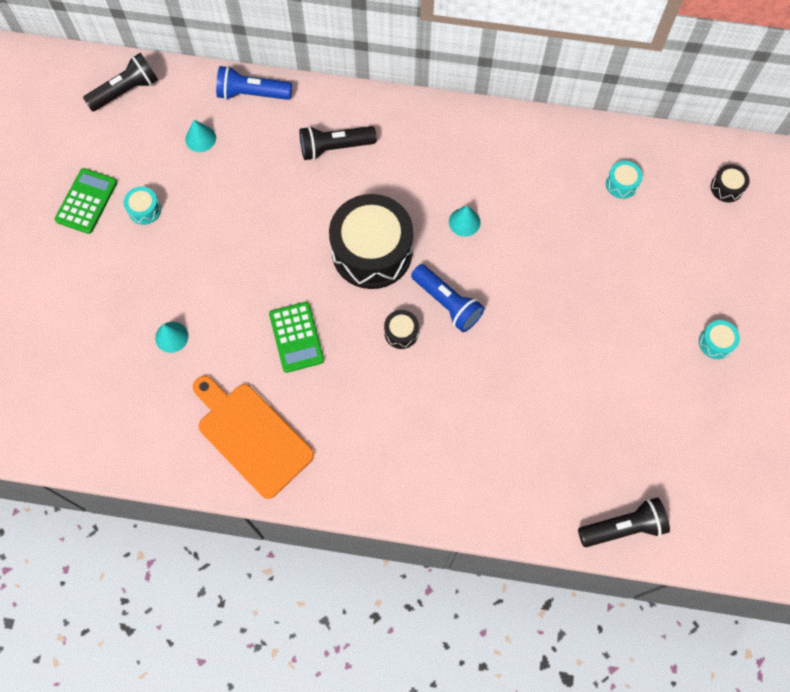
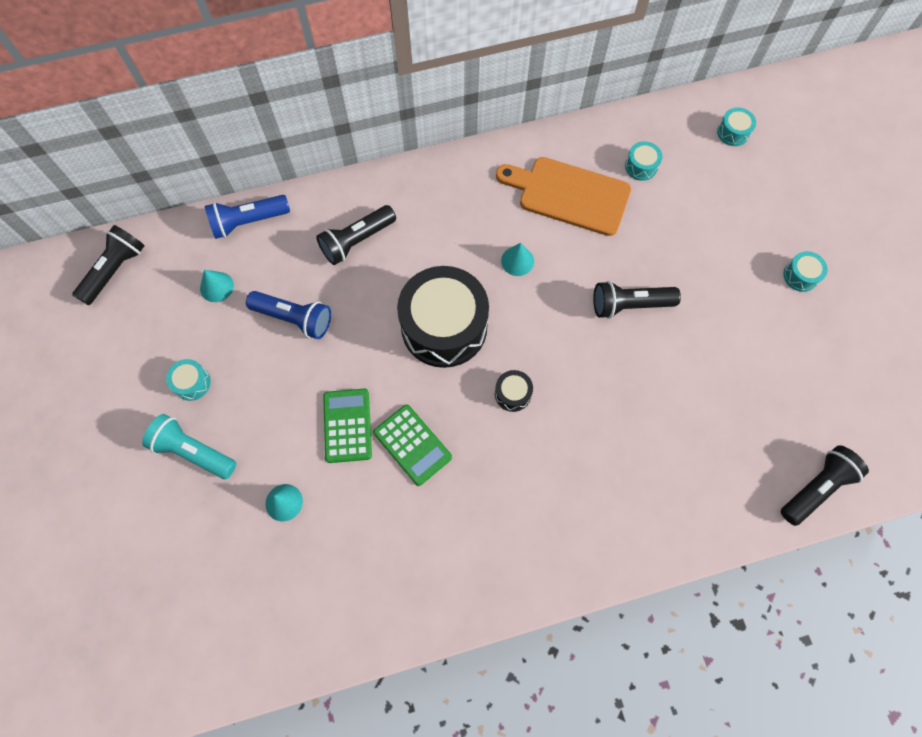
camera: 25 degrees left, 0 degrees up
(86, 201) = (125, 400): green calculator -> green calculator (347, 425)
(120, 265) = (193, 451): none -> turquoise flashlight
(252, 436) = (417, 567): orange cutting board -> orange cutting board (569, 195)
(447, 303) = (541, 346): blue flashlight -> blue flashlight (294, 319)
(543, 301) = (629, 305): none -> black flashlight
(726, 188) = (733, 132): black drum -> turquoise drum

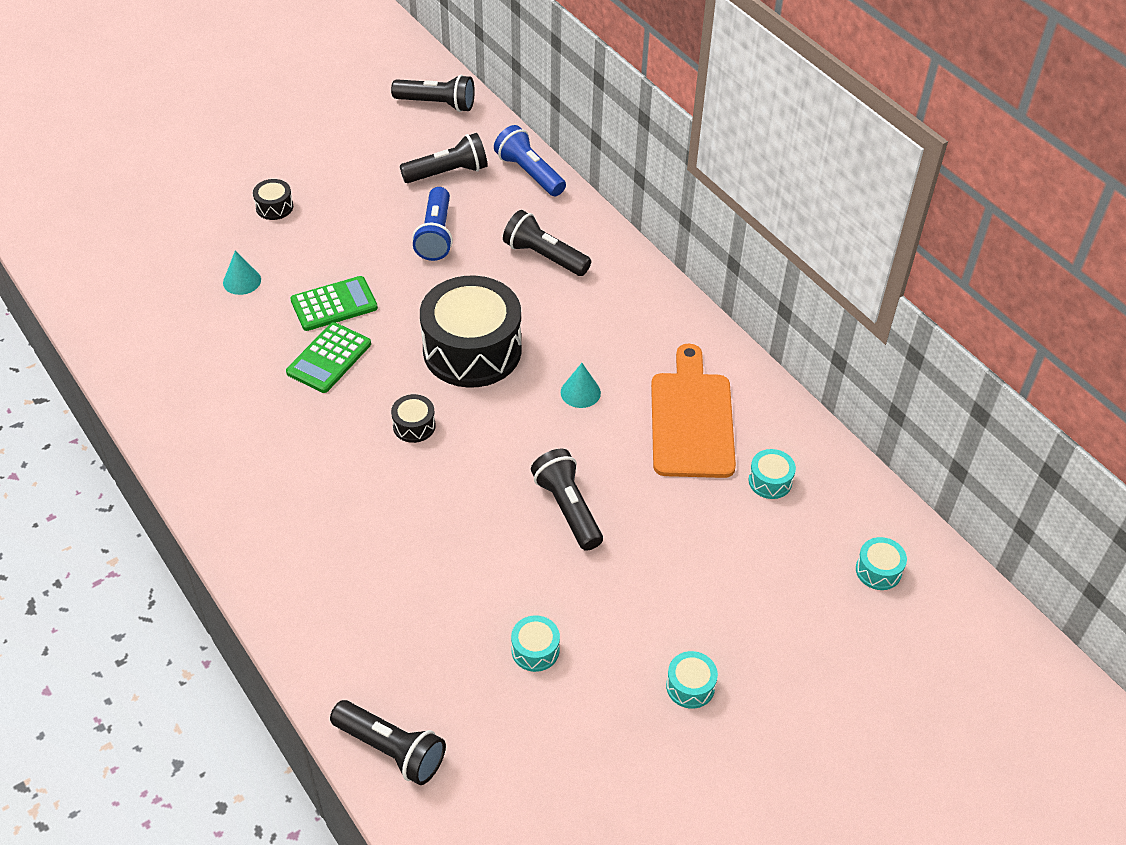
camera: 70 degrees right, 20 degrees down
(192, 383) = (341, 186): turquoise drum -> turquoise drum (535, 650)
(193, 451) = (274, 207): turquoise flashlight -> black drum
(216, 287) = (448, 173): turquoise cone -> black flashlight

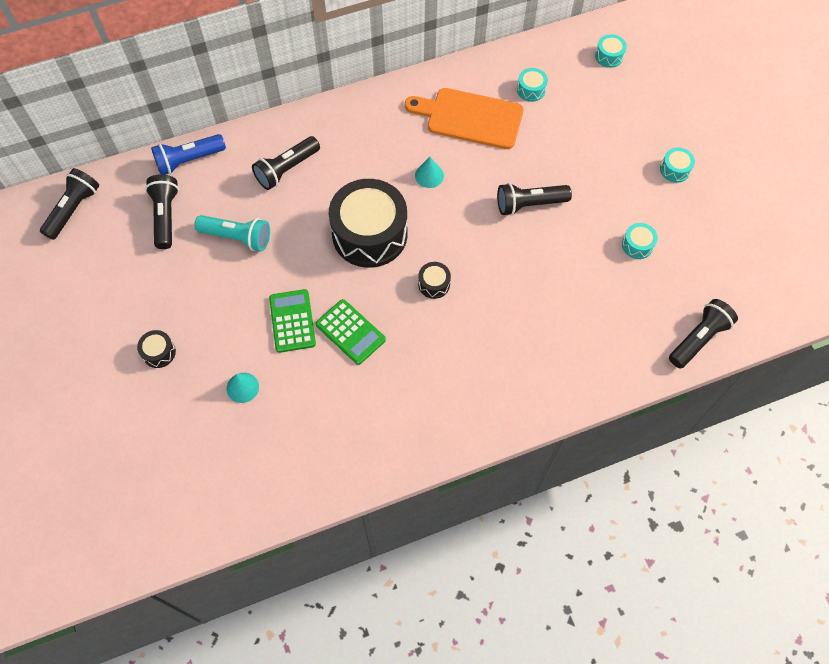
camera: 75 degrees left, 15 degrees up
(435, 235) = (237, 237): blue flashlight -> turquoise flashlight

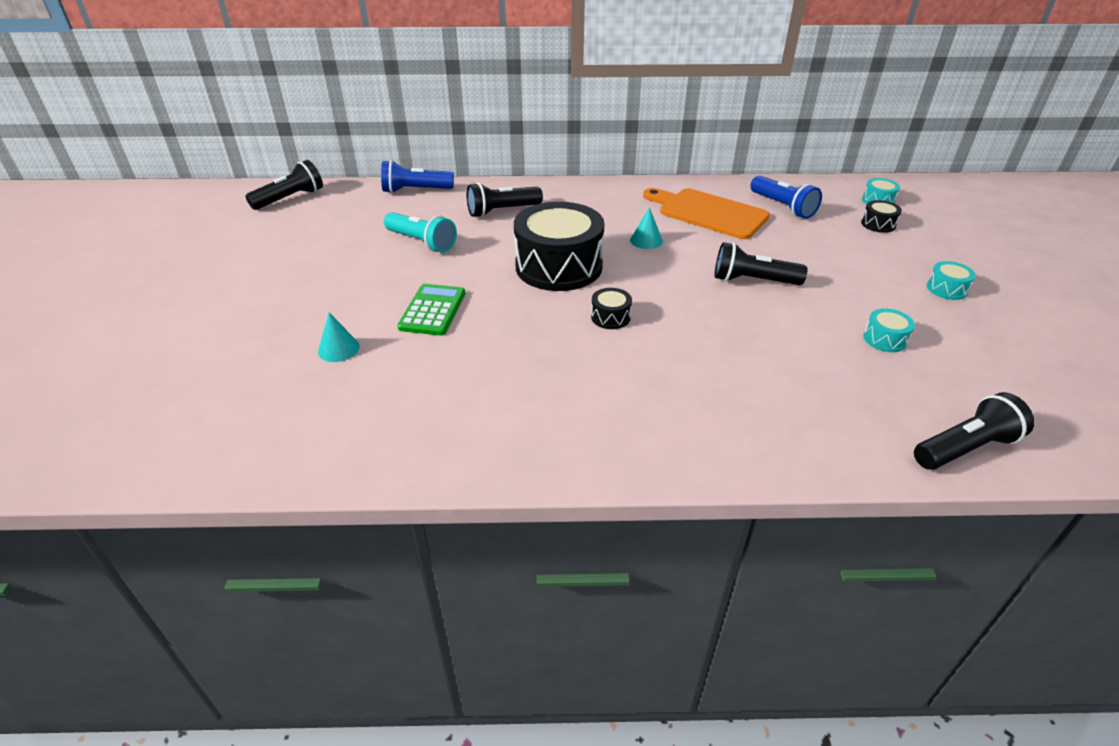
camera: 20 degrees right, 25 degrees down
(159, 352) = (277, 302): black drum -> black drum (878, 224)
(166, 216) = (366, 217): black flashlight -> none
(350, 332) = (491, 333): green calculator -> none
(531, 90) = (783, 207): turquoise drum -> blue flashlight

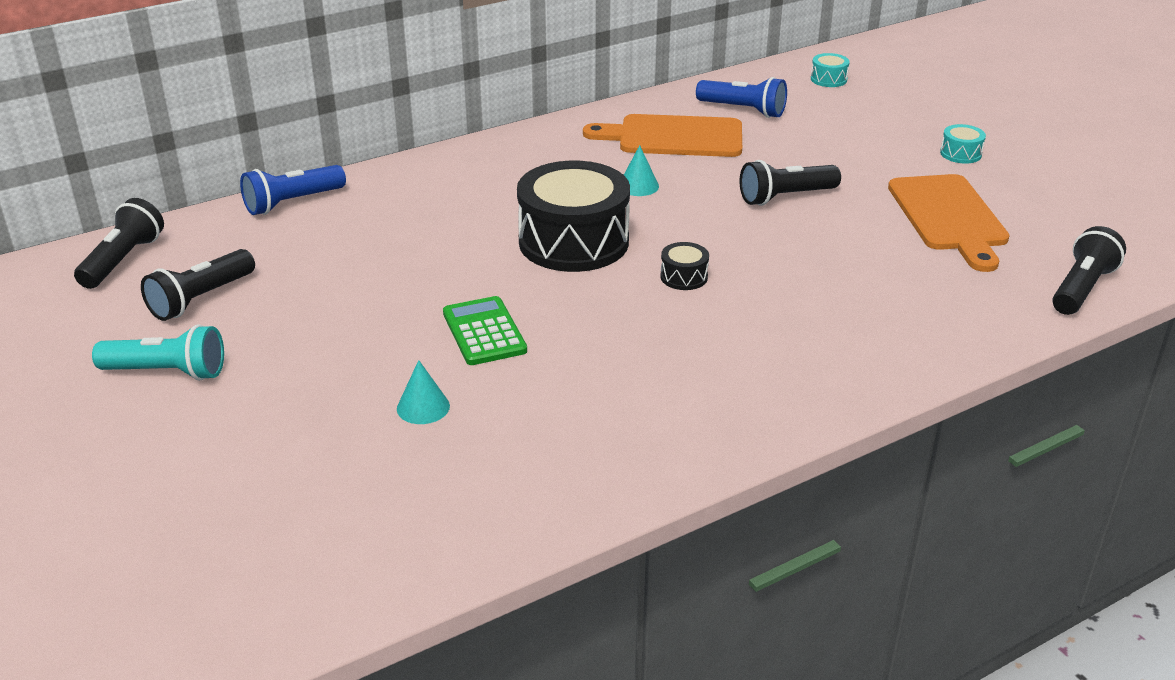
camera: 30 degrees left, 5 degrees down
(422, 242) = (379, 262): turquoise flashlight -> turquoise flashlight (167, 372)
(502, 211) = (436, 198): black flashlight -> black flashlight (200, 299)
(878, 224) = (849, 105): black drum -> none
(884, 339) = (948, 217): turquoise drum -> orange cutting board

